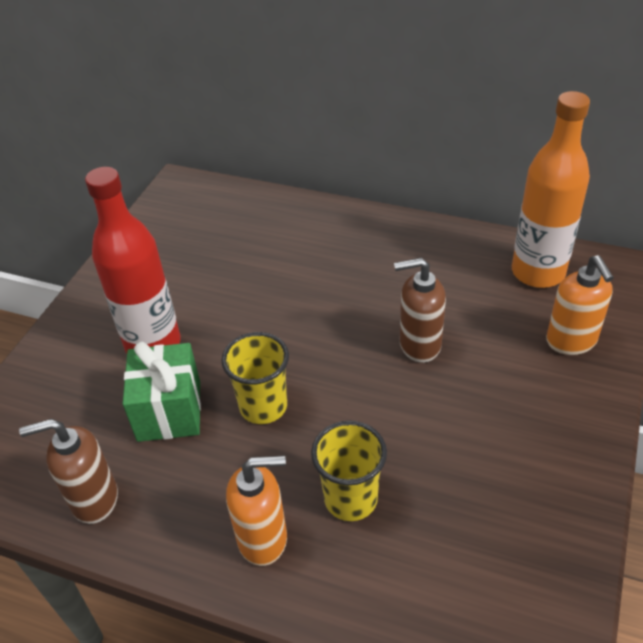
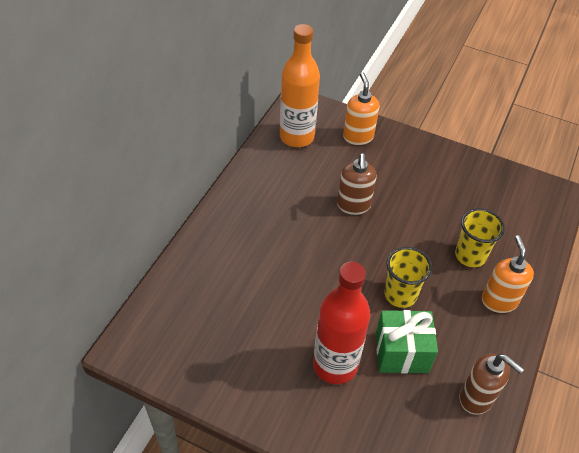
camera: 90 degrees left, 5 degrees up
(94, 499) = (476, 398): brown soap dispenser -> brown soap dispenser turned 45 degrees counterclockwise
(571, 341) = (358, 137): orange soap dispenser -> orange soap dispenser turned 90 degrees counterclockwise

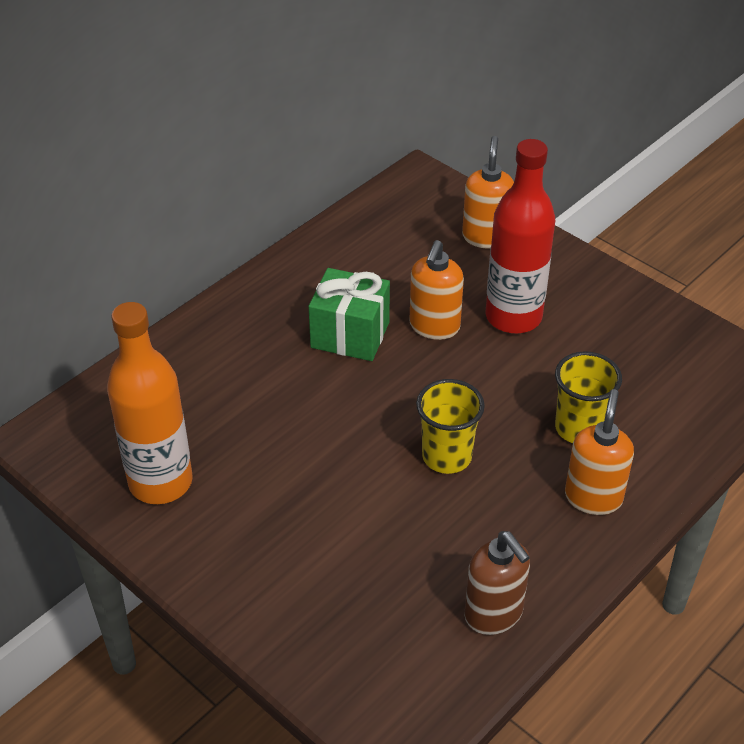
camera: 20 degrees right, 5 degrees down
(296, 137) = (394, 221): orange bottle -> orange bottle (160, 482)
(335, 365) = (309, 523): red bottle -> red bottle (513, 317)
(353, 206) = (434, 327): brown soap dispenser -> orange soap dispenser
(401, 352) = (412, 530): green gift -> green gift (350, 335)

